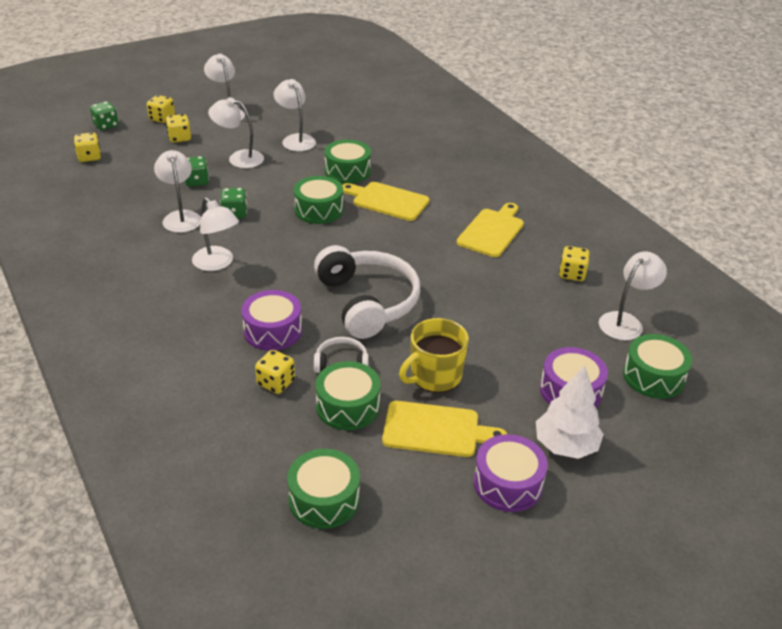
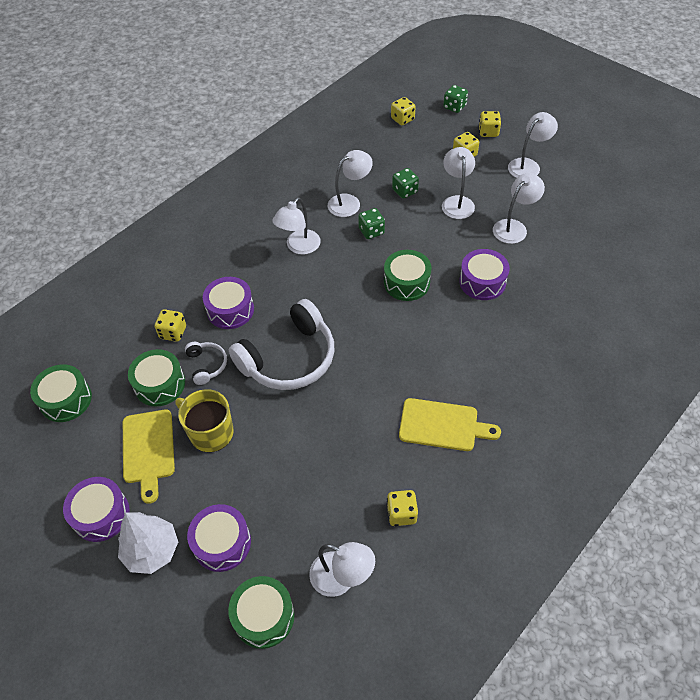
camera: 75 degrees right, 15 degrees up
(347, 171) = (482, 282): green drum -> purple drum
(387, 201) = (449, 327): yellow cutting board -> none

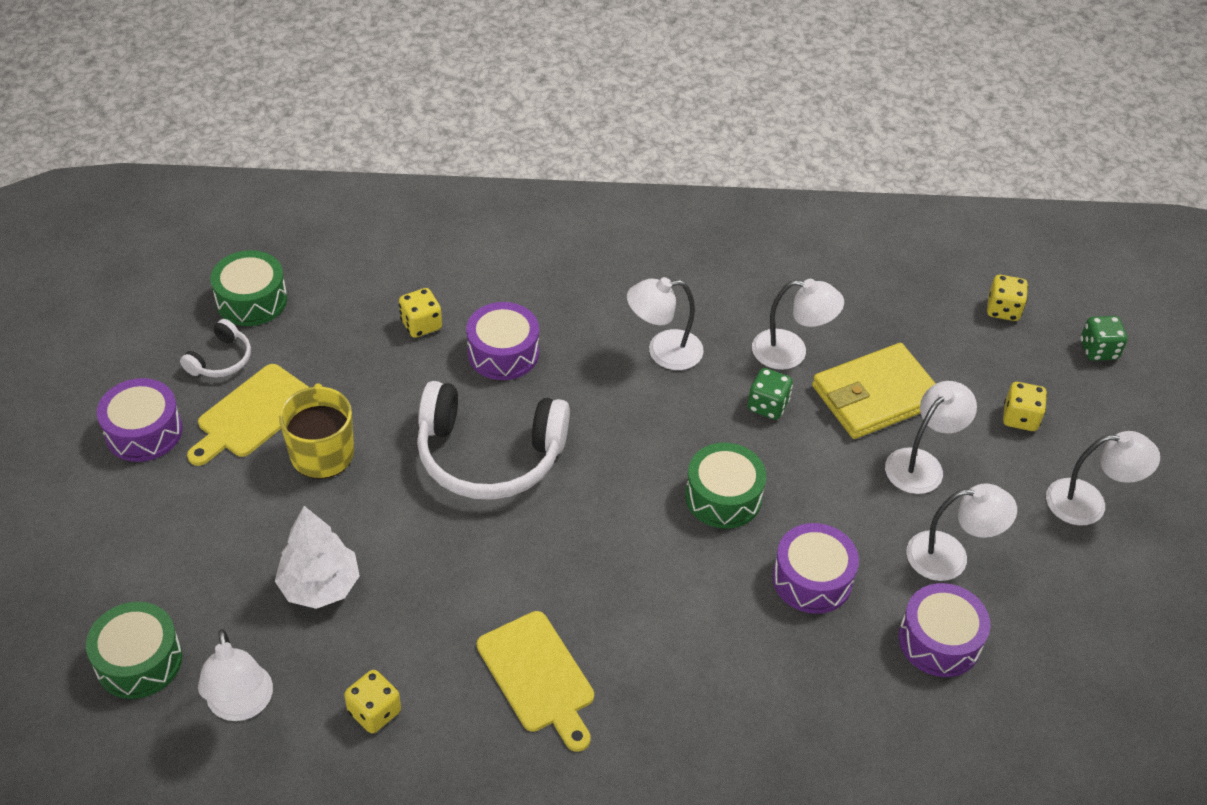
camera: 45 degrees right, 5 degrees down
(152, 551) = (137, 505): white tree -> white tree (320, 586)
(160, 384) = (343, 363): green drum -> none
(207, 365) = (407, 386): white headphones -> white headphones (221, 360)
(222, 543) = (195, 561): purple drum -> purple drum (939, 640)
(405, 191) = (876, 395): green dice -> yellow wallet
(488, 132) = (1097, 418): yellow dice -> none

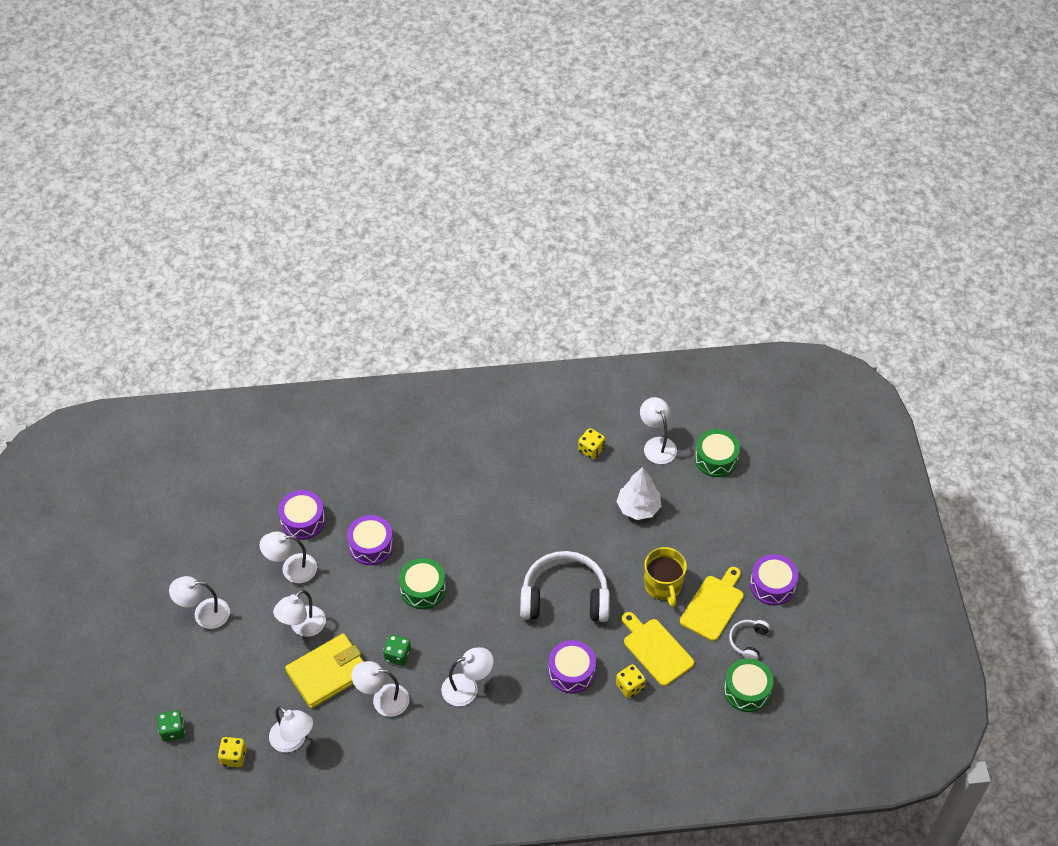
camera: 175 degrees right, 5 degrees up
(538, 676) = (513, 476): yellow cutting board -> yellow cutting board (656, 650)
(920, 318) = (293, 741): none -> white lamp
(1020, 418) = (236, 668): yellow dice -> none

